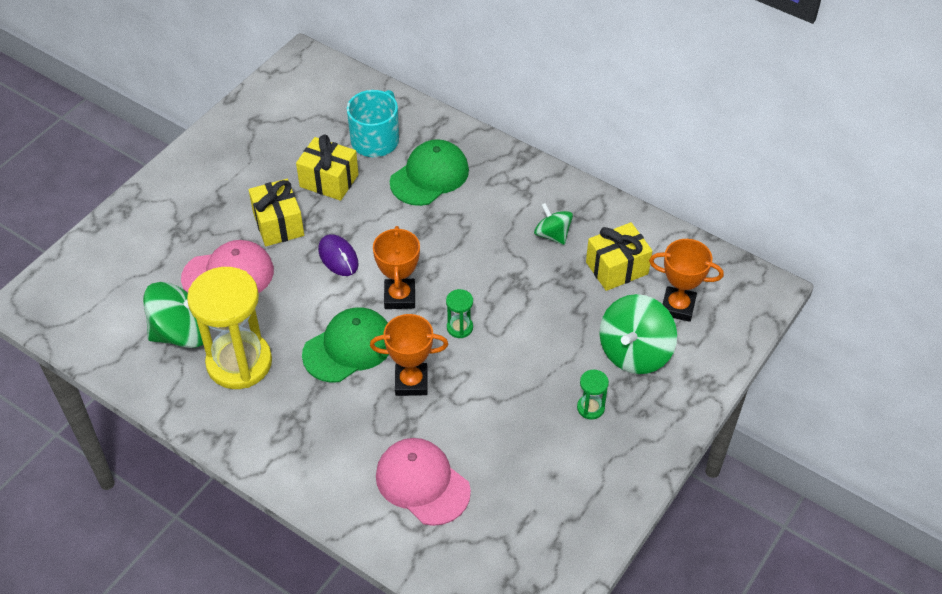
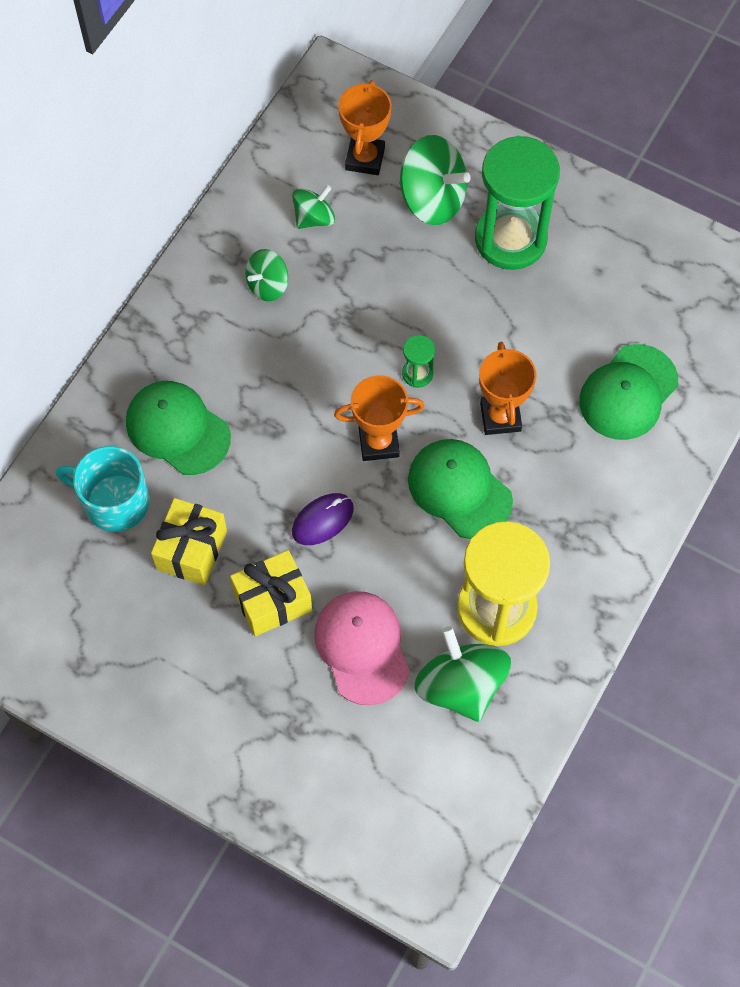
camera: 95 degrees left, 15 degrees up
(422, 483) = (628, 392): pink cap -> green cap
(590, 408) = (510, 239): green hourglass -> green hourglass, size x2.41
(617, 268) = (314, 218): yellow gift -> green spinning top

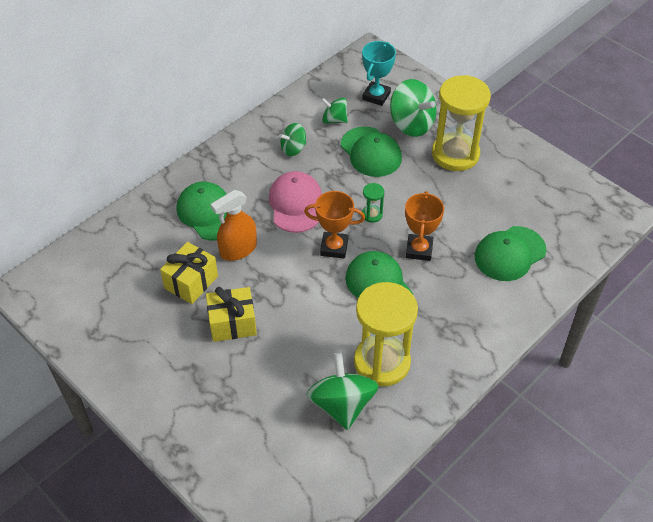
camera: 15 degrees right, 15 degrees down
(114, 502) = (153, 244): turquoise mug -> none
(241, 480) = (238, 249): none -> orange spray bottle
(314, 218) = (334, 120): green spinning top -> green spinning top turned 135 degrees counterclockwise
(322, 520) = (282, 284): purple mouse -> none
(362, 647) = (282, 365): pink cap -> pink cap (295, 204)
(365, 159) = (376, 96): orange trophy -> turquoise trophy
(385, 264) = (371, 152): none -> green cap
(510, 239) = (455, 154): green hourglass -> yellow hourglass

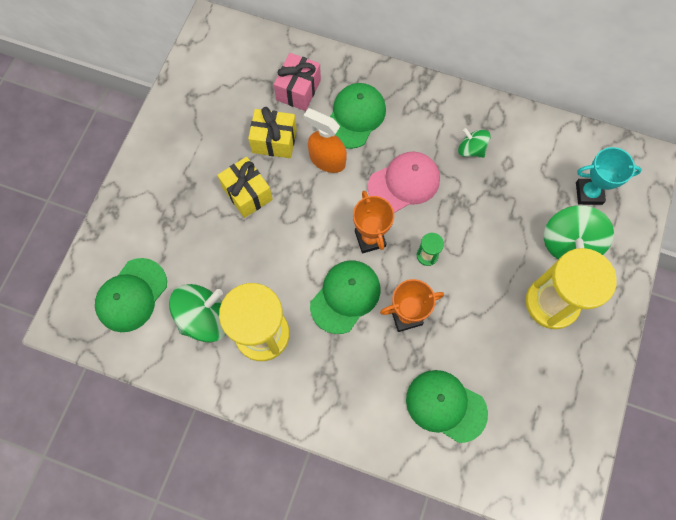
camera: 65 degrees right, 20 degrees up
(151, 244) = (298, 90): none -> pink gift
(334, 120) = (531, 169): green spinning top -> none
(371, 152) = (507, 221): green cap -> green cap (131, 295)

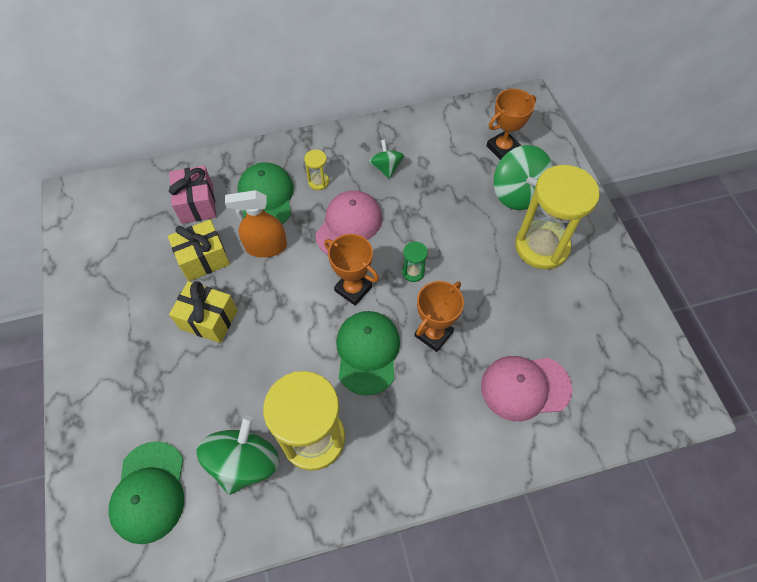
camera: 35 degrees left, 10 degrees down
(406, 128) = (318, 182): none -> yellow hourglass
(445, 405) = (525, 387): green cap -> pink cap
(471, 149) = (386, 168): green spinning top -> green spinning top turned 75 degrees clockwise
(588, 193) = (502, 148): turquoise trophy -> orange trophy

